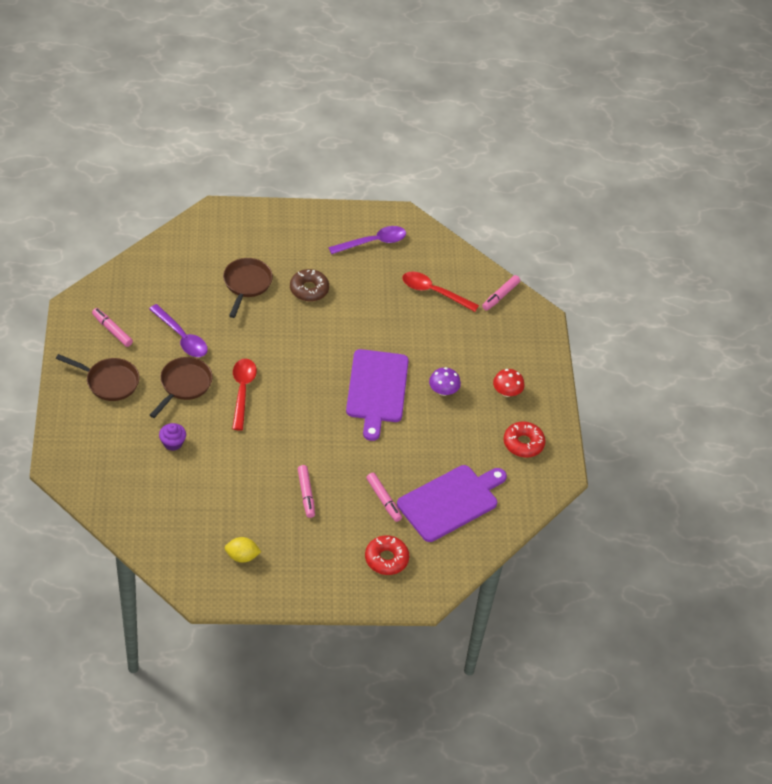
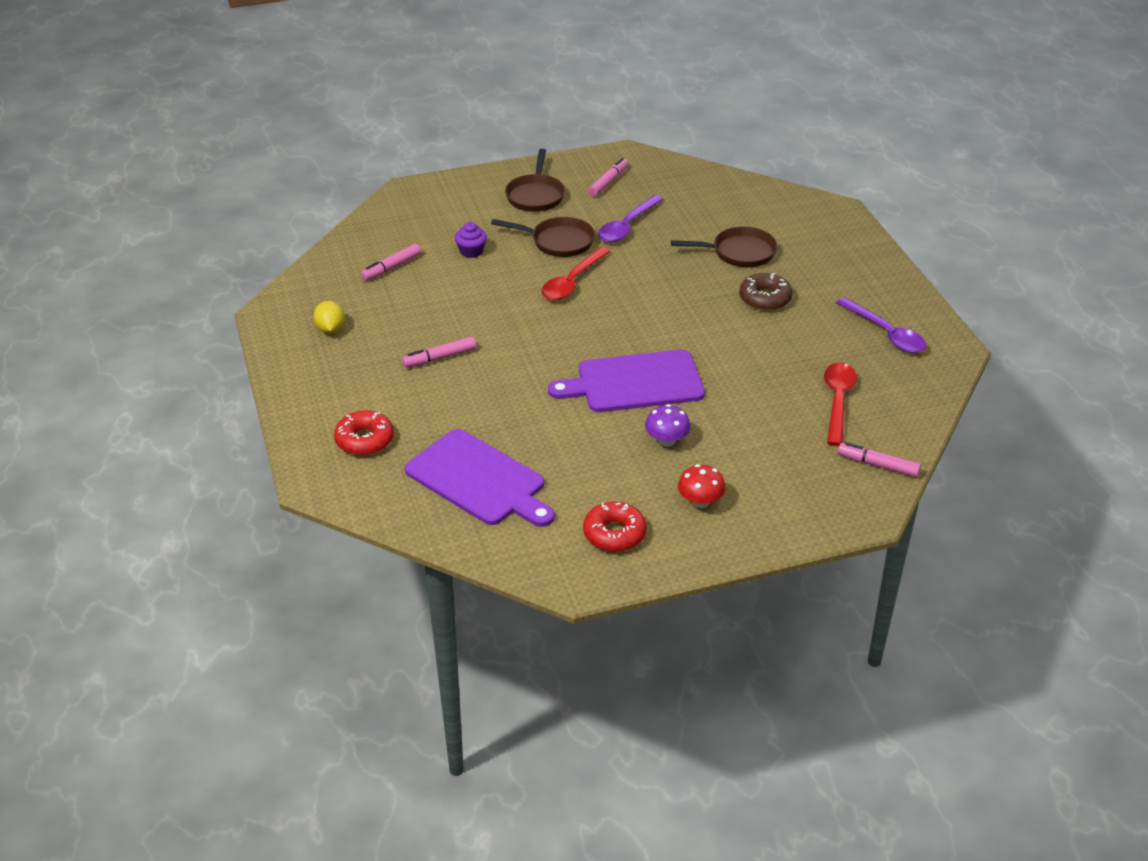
camera: 80 degrees right, 10 degrees down
(242, 391) = (572, 282): red spoon -> red spoon turned 135 degrees clockwise
(383, 500) = (457, 421): pink marker -> pink marker (391, 267)

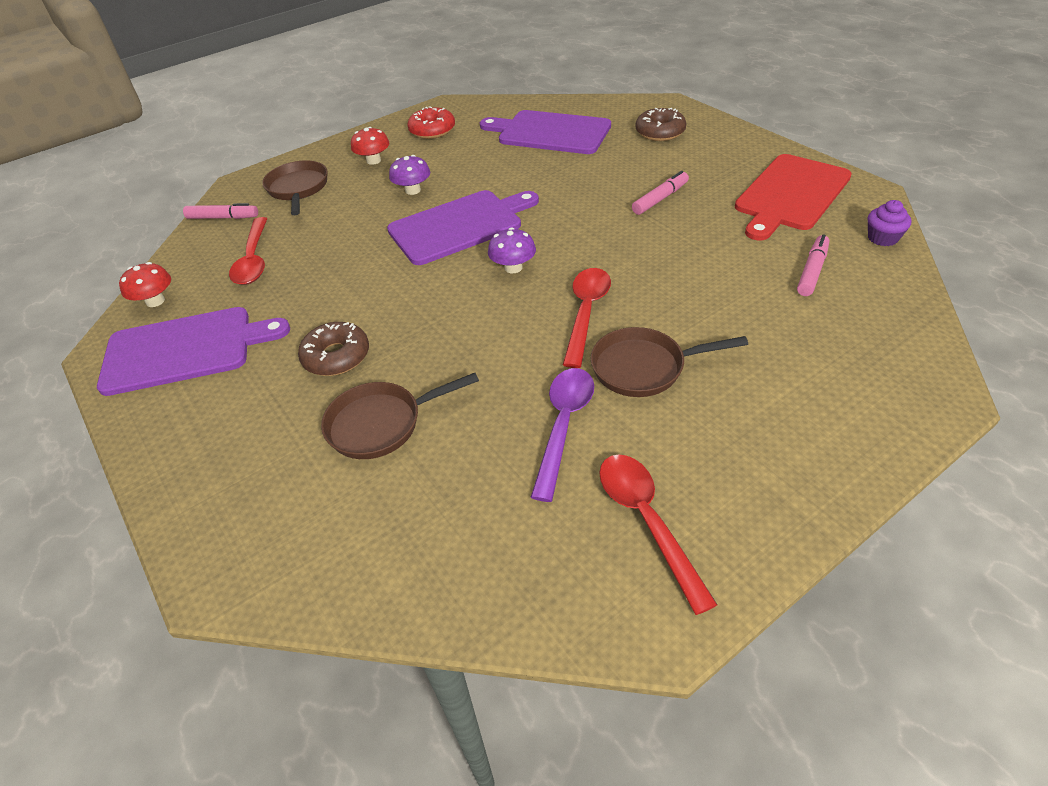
camera: 165 degrees right, 5 degrees up
(330, 329) = (791, 195): yellow lemon -> red cutting board
(364, 440) = (660, 132): red donut -> brown donut
(471, 251) = (742, 319): purple cupcake -> purple cupcake (882, 238)
(535, 195) = (743, 447): brown pan -> brown pan (298, 189)
(606, 330) = (513, 267): none -> purple mushroom
(608, 182) = (646, 521): pink marker -> red spoon
(886, 333) = (184, 349): purple spoon -> purple cutting board
(925, 383) = (155, 301): none -> red mushroom

